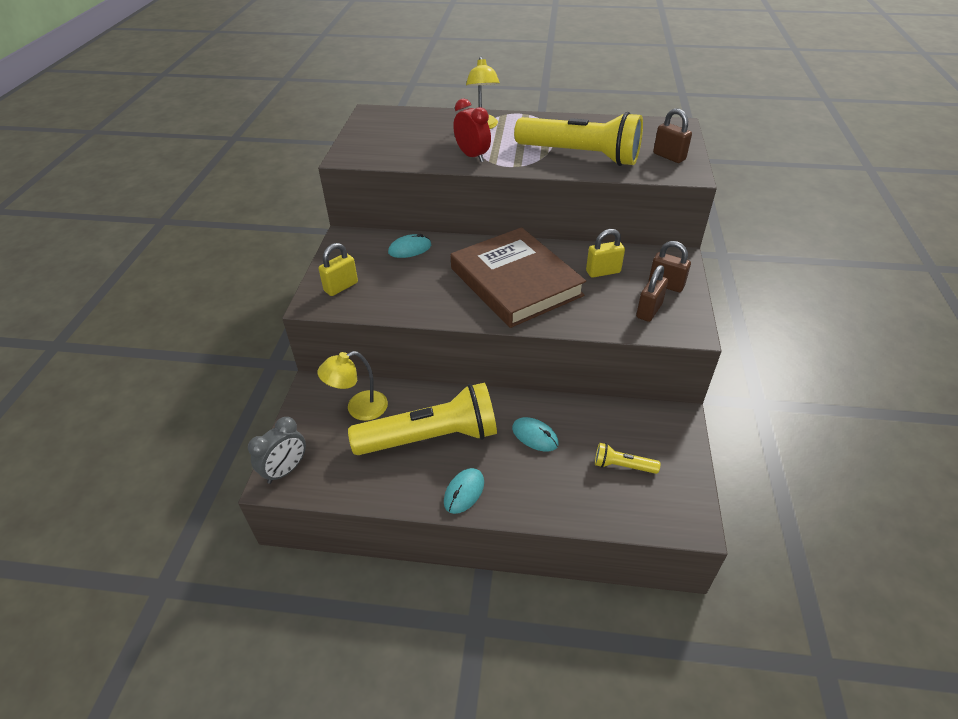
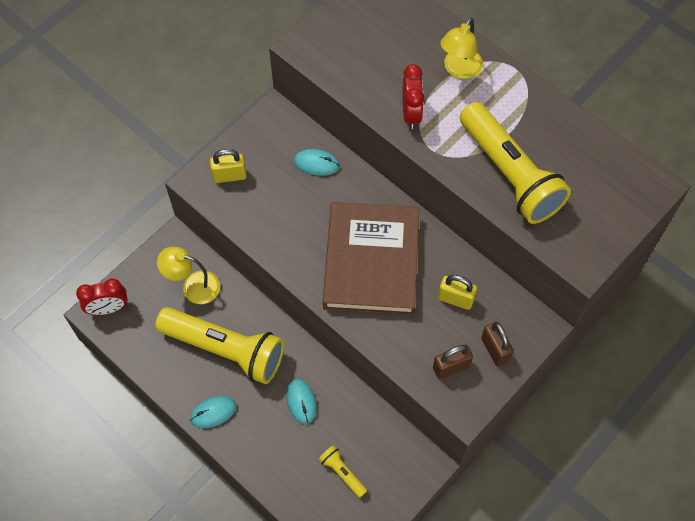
camera: 35 degrees right, 20 degrees up
(285, 470) = (108, 308): grey clock -> red clock
(669, 156) = (591, 228): brown padlock -> none

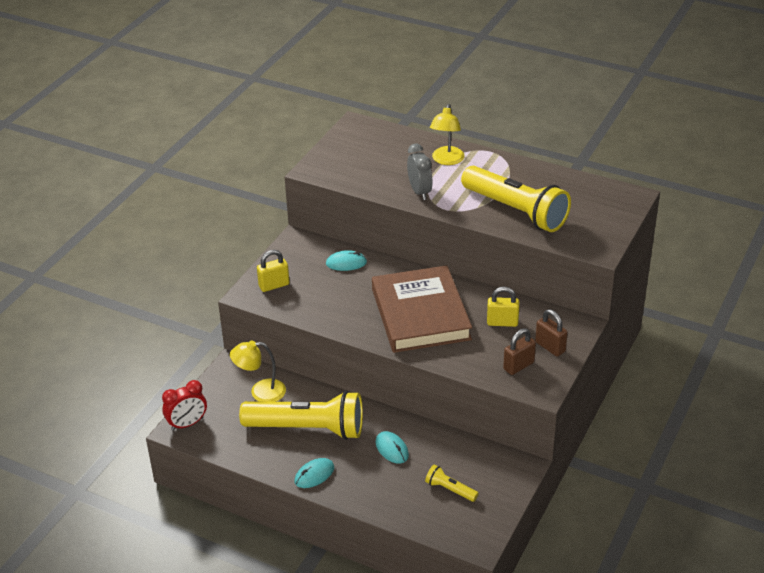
camera: 15 degrees left, 25 degrees down
(411, 113) = (419, 192): red clock -> grey clock

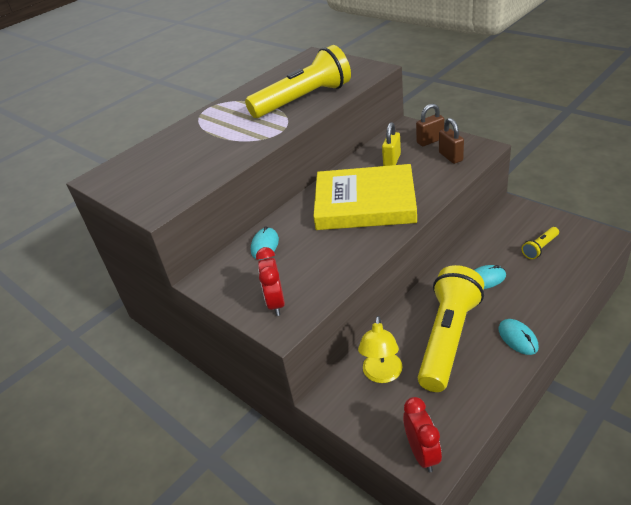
camera: 70 degrees left, 0 degrees up
(274, 285) = (276, 303): yellow padlock -> red clock
(419, 192) = (243, 144): grey clock -> none
(420, 314) = (365, 203): brown book -> yellow book
(446, 160) = (204, 129): yellow lamp -> none

